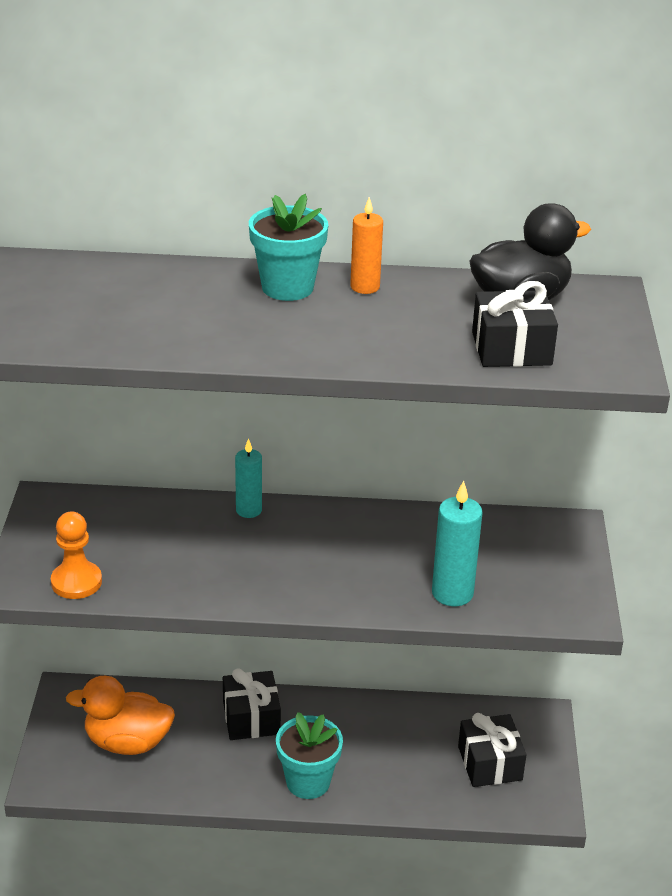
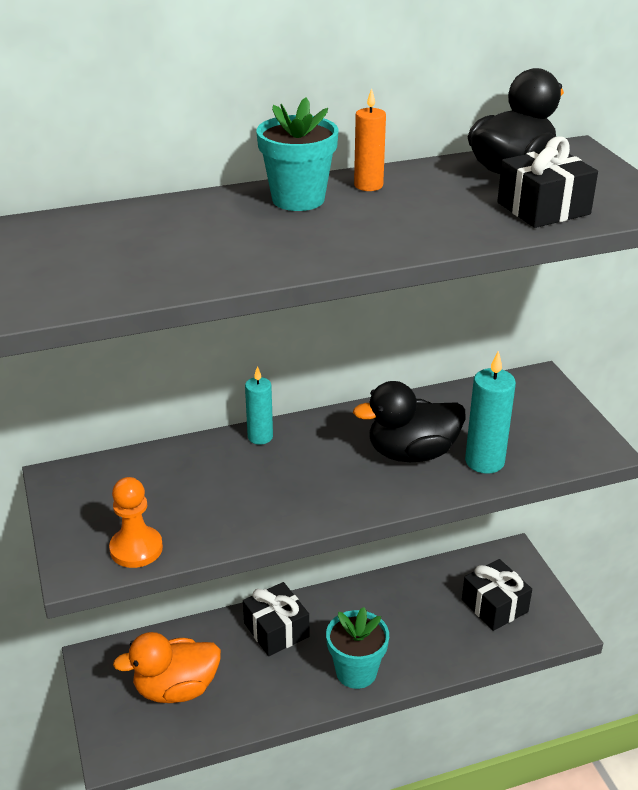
camera: 20 degrees left, 0 degrees up
(385, 565) = (411, 453): none -> black duck

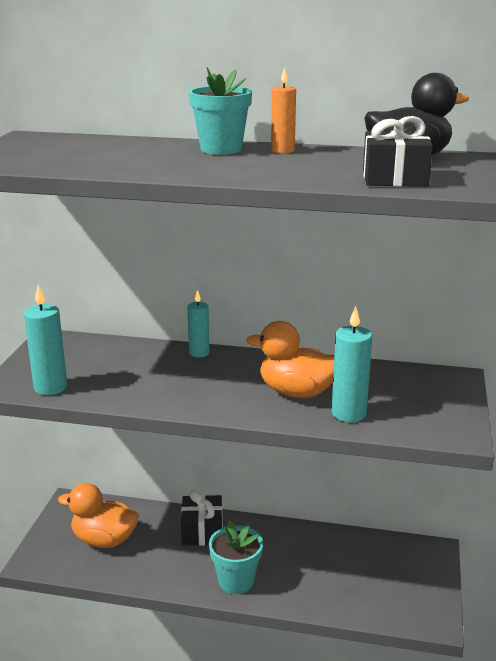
camera: 30 degrees right, 10 degrees down
(136, 549) = (50, 387): orange pawn -> turquoise candle
(411, 453) = (297, 392): black duck -> orange duck
(494, 606) = (386, 580): black gift -> none

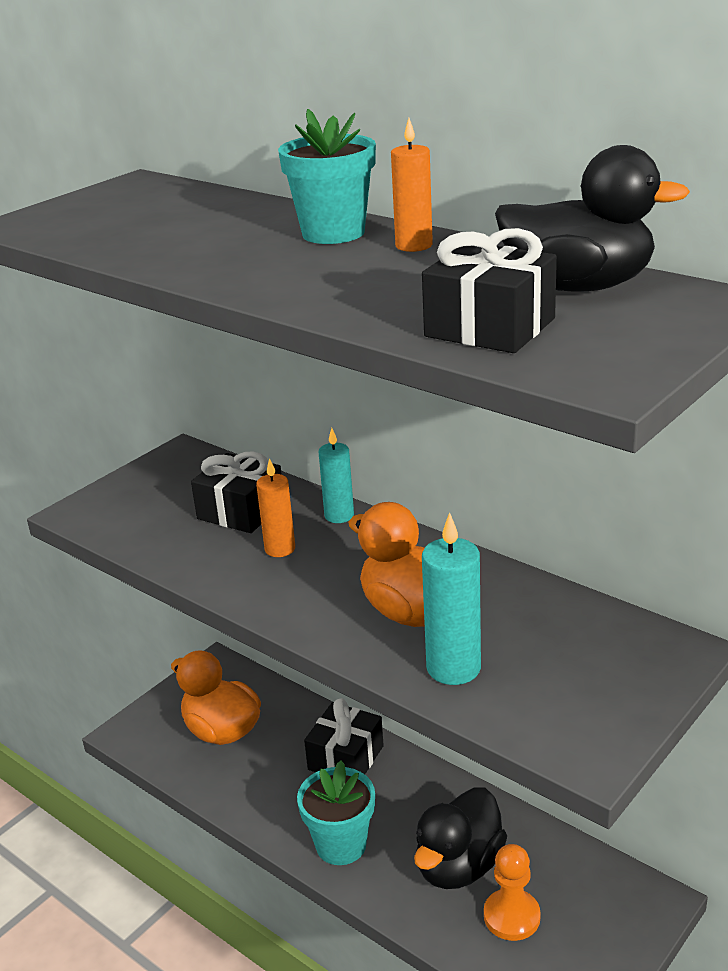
camera: 30 degrees right, 5 degrees up
(50, 387) = (122, 526): turquoise candle -> none
(129, 363) = (241, 511): none -> black gift
(178, 378) = (280, 549): none -> orange candle
(316, 569) = (459, 866): none -> black duck
(366, 585) = (511, 916): none -> orange pawn

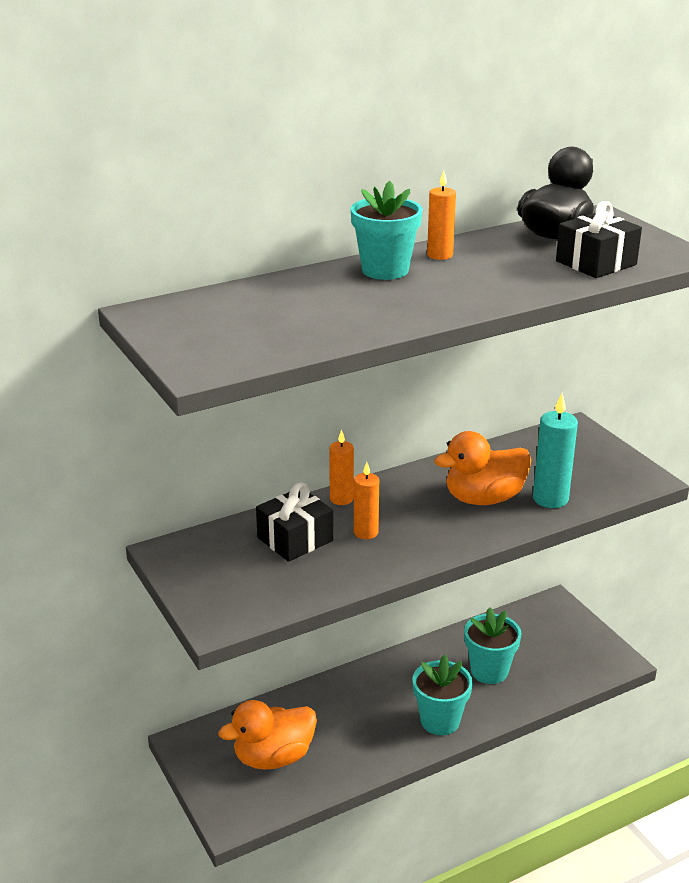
camera: 70 degrees left, 0 degrees up
(339, 516) = (341, 499): turquoise candle -> orange candle
(346, 758) = (353, 695): black gift -> none
(459, 866) = (489, 671): black duck -> turquoise flower pot
(511, 916) = (541, 662): orange pawn -> none

